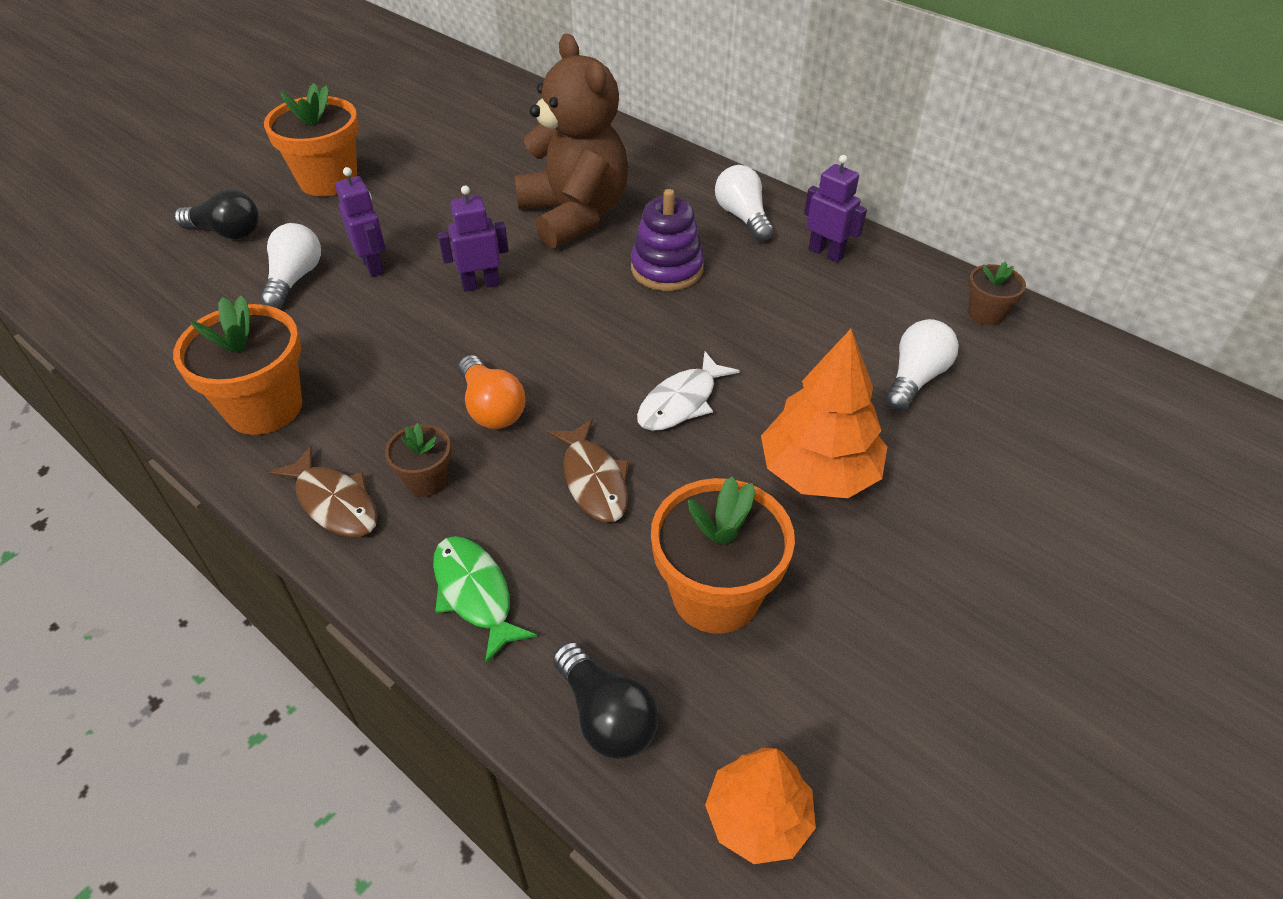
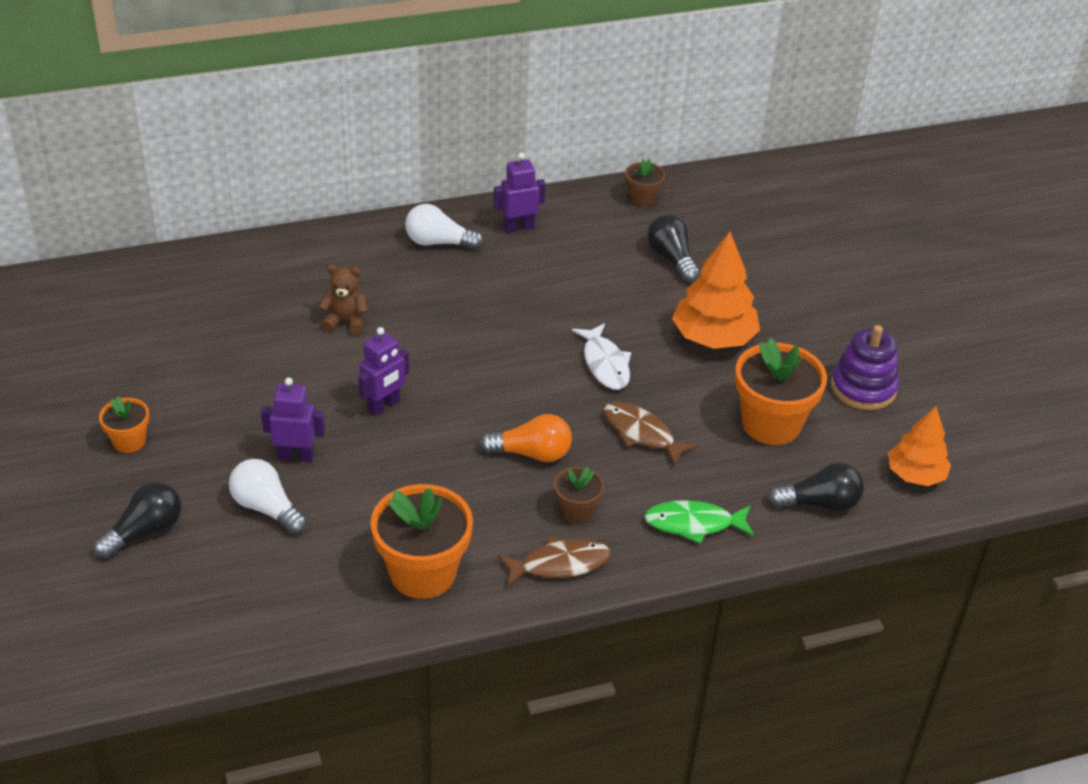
camera: 60 degrees left, 5 degrees down
(328, 180) = (129, 441): orange flower pot -> orange flower pot, size x0.52
(480, 284) = (384, 406): purple robot -> purple robot turned 150 degrees counterclockwise
(574, 215) = (345, 321): brown teddy bear -> brown teddy bear, size x0.42
(594, 480) = (642, 434): brown fish -> brown fish turned 150 degrees counterclockwise
(667, 269) = (461, 306): purple stacking toy -> purple stacking toy (863, 388)
(915, 378) = (671, 259): white light bulb -> black light bulb

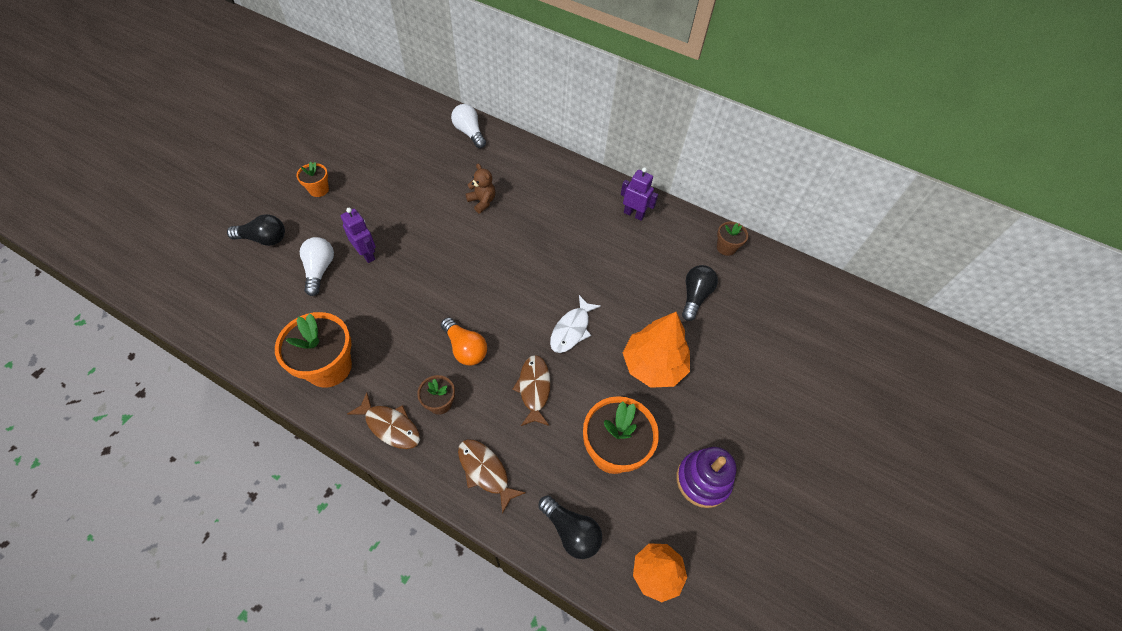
camera: 45 degrees right, 15 degrees up
(384, 406) = (437, 260): purple robot -> none
(438, 242) = (582, 193): white light bulb -> white light bulb (469, 133)
(694, 524) = (485, 471): green fish -> brown fish

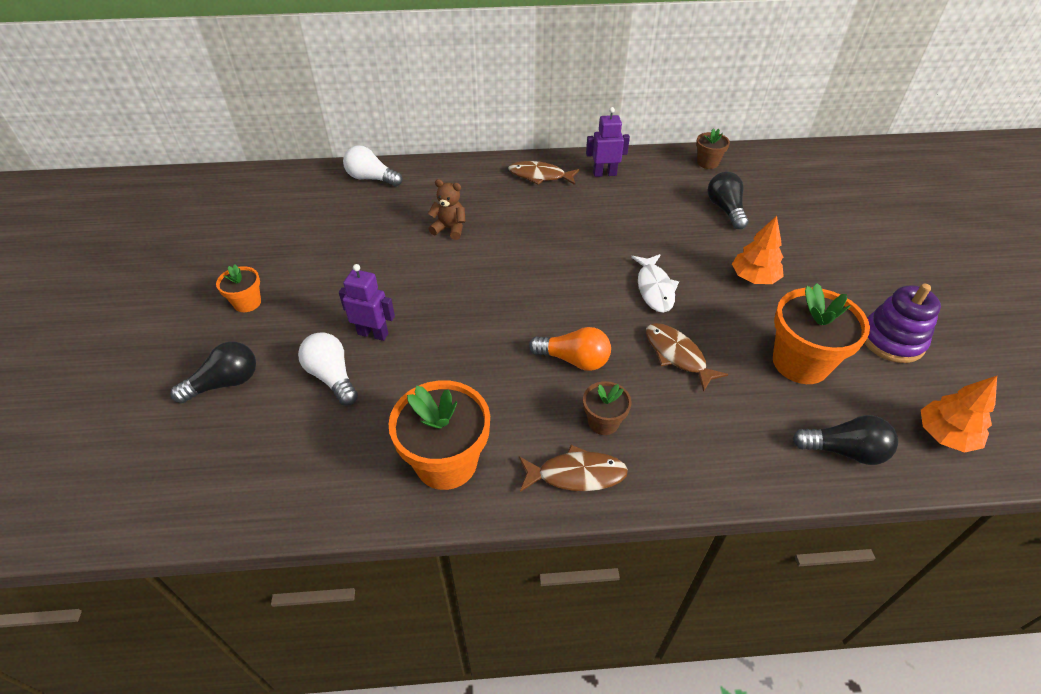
camera: 30 degrees left, 10 degrees down
(485, 471) = (714, 453): brown fish -> brown fish (540, 176)
(653, 365) = (754, 278): orange tree -> orange tree, size x0.66

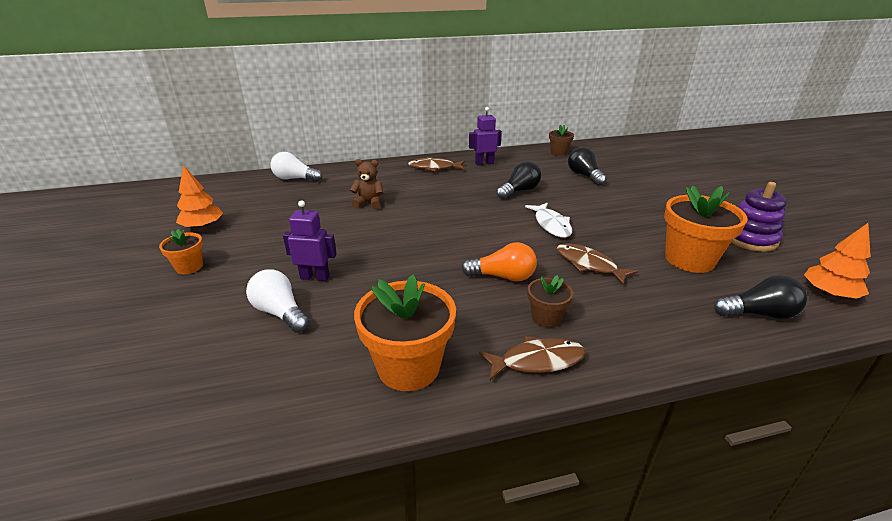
camera: 10 degrees left, 15 degrees down
(225, 383) = (169, 330): black light bulb -> black light bulb (519, 191)
(754, 278) = (625, 212): orange tree -> orange tree (203, 226)

